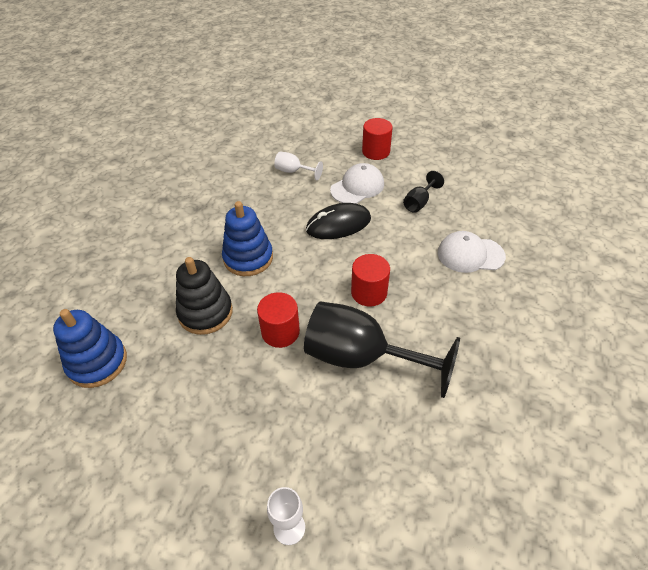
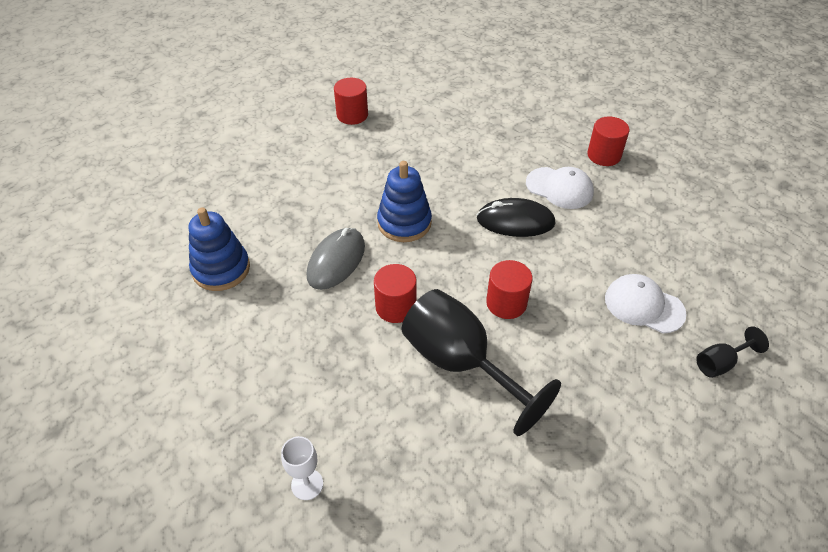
camera: 25 degrees right, 0 degrees up
(152, 182) = (352, 115): none -> red cylinder
(205, 312) = (336, 261): black stacking toy -> grey mouse
(293, 171) = (499, 149): white goblet -> none
(357, 187) = (559, 188): white cap -> white cap turned 45 degrees clockwise
(419, 202) = (619, 228): black goblet -> black goblet (720, 363)

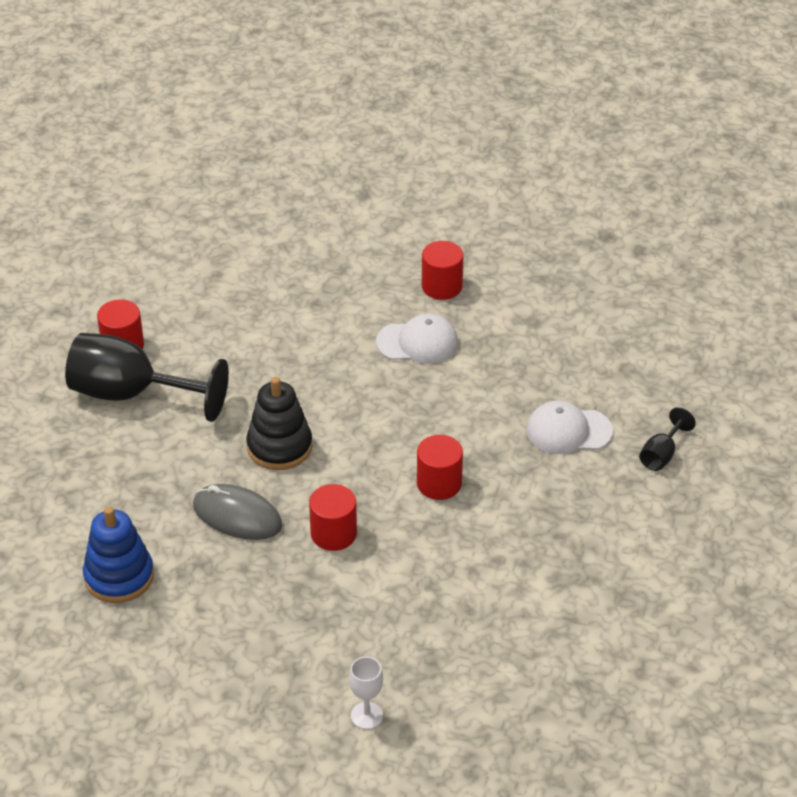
camera: 30 degrees left, 5 degrees down
(336, 261) = (237, 516): grey mouse -> grey mouse turned 60 degrees counterclockwise
(404, 223) = (279, 447): blue stacking toy -> black stacking toy
(460, 363) = (433, 557): black goblet -> black goblet (131, 394)
(515, 221) = (395, 397): black mouse -> none

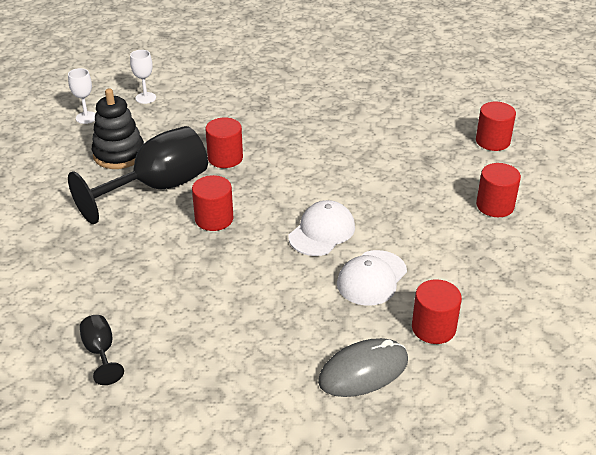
camera: 125 degrees right, 5 degrees down
(119, 576) = (283, 79): blue stacking toy -> none
(131, 394) = (437, 129): black goblet -> black goblet (157, 188)
(237, 516) = (283, 130): grey mouse -> grey mouse (363, 371)
(241, 307) = (495, 206): none -> red cylinder
(274, 687) = (145, 98): none -> white goblet
(279, 447) = (325, 167): black stacking toy -> black stacking toy (119, 154)
(568, 431) = (187, 311): white cap -> white cap (322, 232)

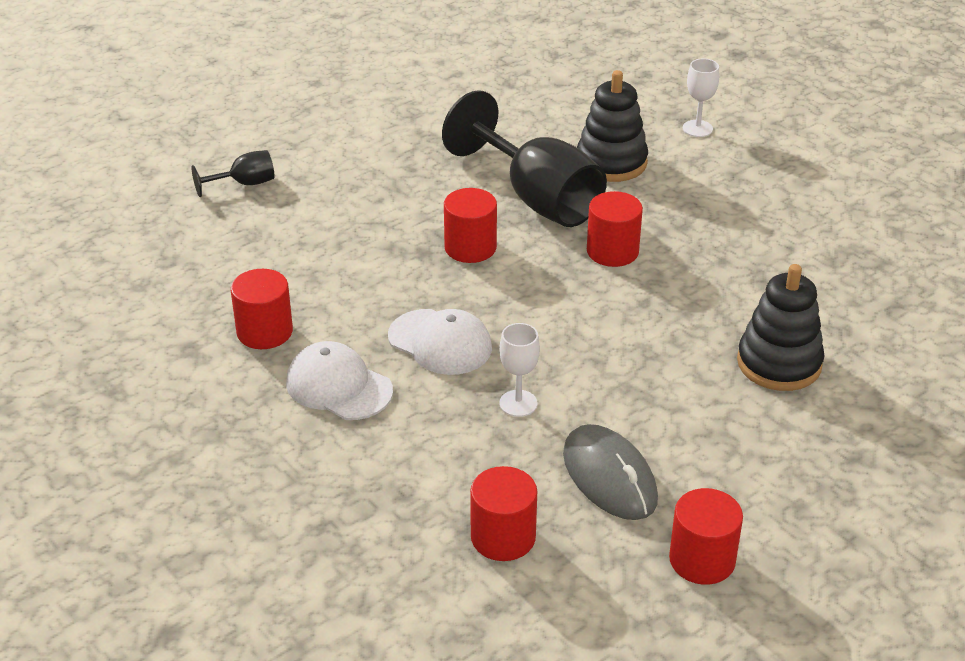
camera: 90 degrees right, 0 degrees up
(145, 98) = (761, 172): white goblet -> white goblet (518, 403)
(336, 107) = (779, 363): none -> black stacking toy
(363, 371) = (173, 372): grey mouse -> grey mouse (609, 476)
(433, 328) = (233, 439): red cylinder -> red cylinder (264, 332)

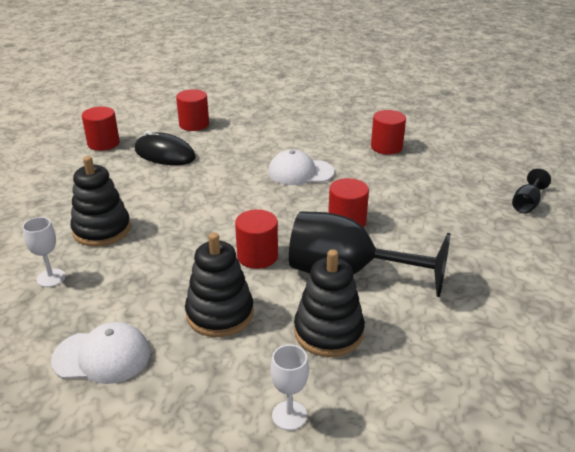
camera: 145 degrees right, 5 degrees down
(338, 386) = (322, 141): white cap -> white cap (102, 356)
(518, 403) = (233, 163): white goblet -> white goblet (51, 278)
(609, 476) = (164, 154): grey mouse -> black mouse
(698, 213) = (220, 314): none -> black stacking toy

